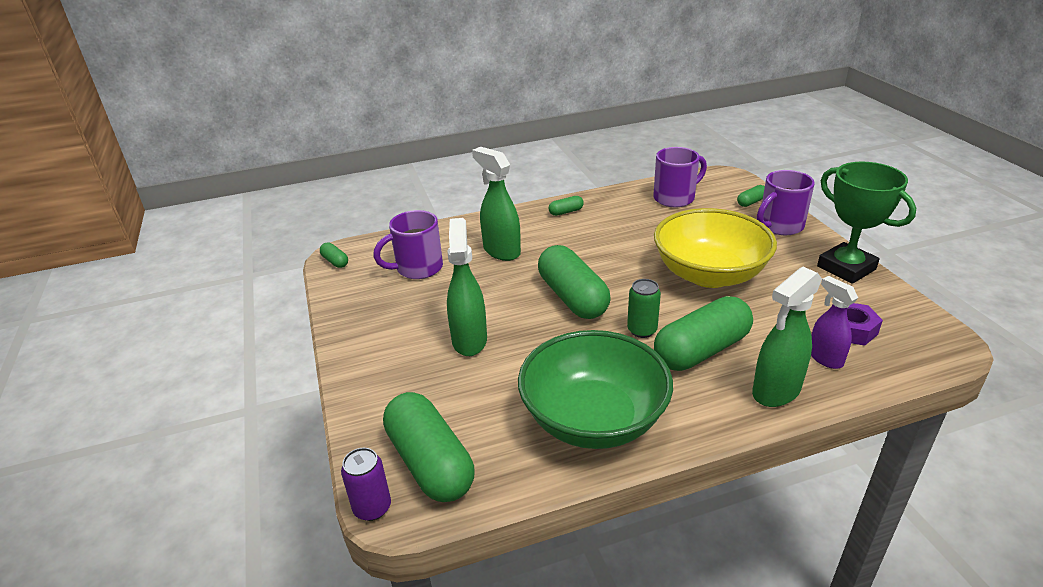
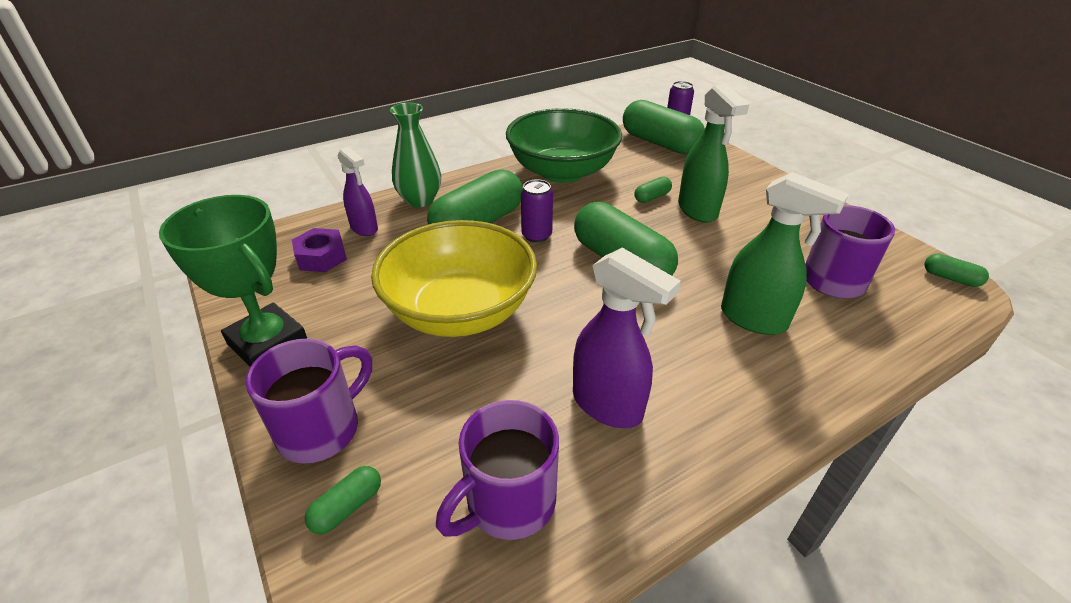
camera: 165 degrees right, 5 degrees up
(566, 212) = (711, 424): green capsule -> green capsule (652, 197)
(617, 222) = (608, 406): none -> purple spray bottle
(642, 330) = (536, 235): green can -> purple can
(775, 391) = (420, 200): green spray bottle -> green vase

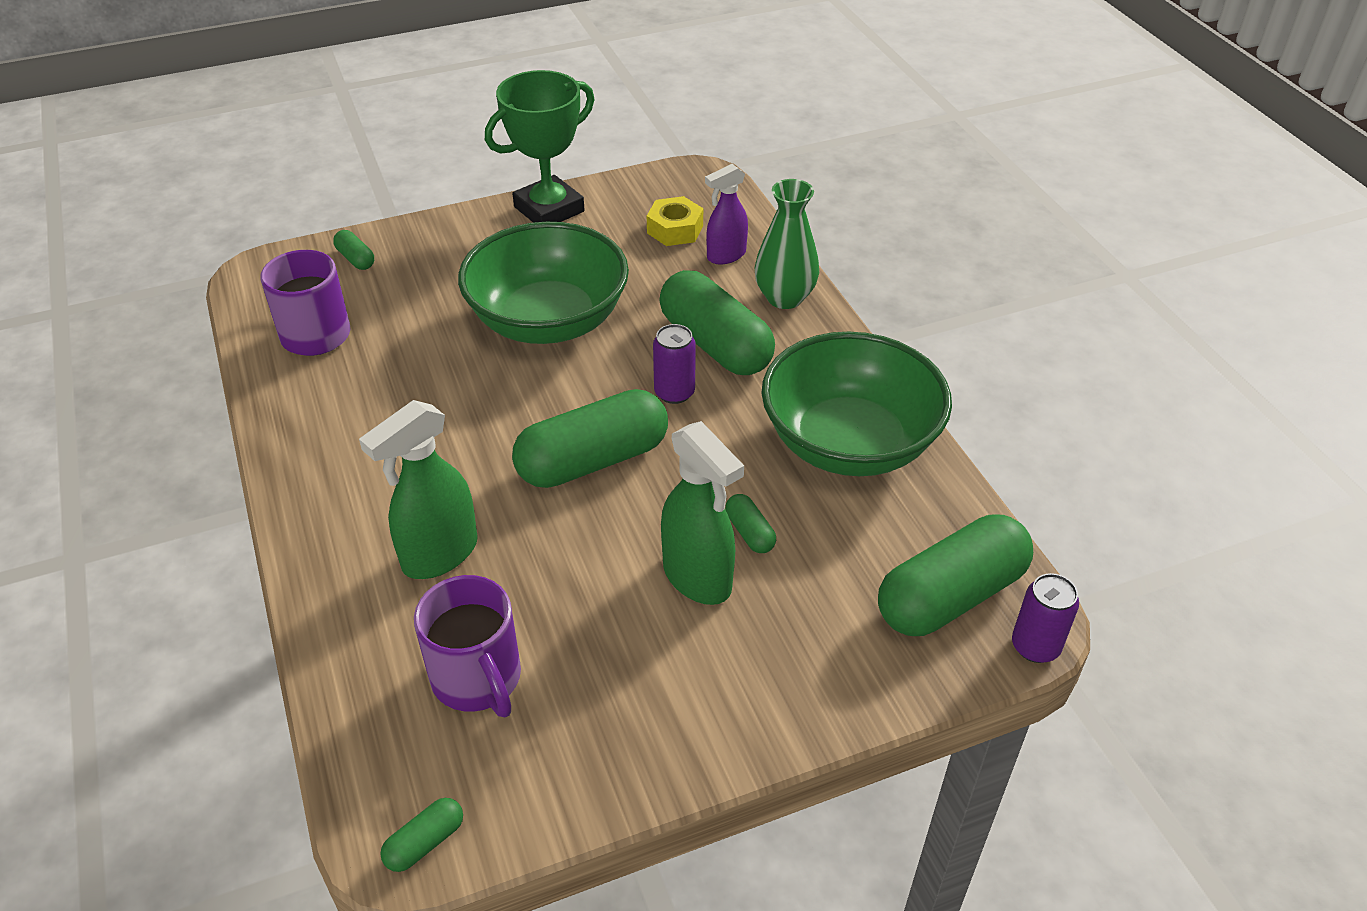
camera: 100 degrees right, 5 degrees up
(321, 257) = (675, 229): purple nut -> yellow nut
(322, 429) = (434, 244): purple mug -> none
(460, 311) = (548, 321): yellow bowl -> green bowl
(608, 406) = (375, 404): purple spray bottle -> none
(697, 211) = (698, 578): green spray bottle -> green spray bottle turned 120 degrees counterclockwise

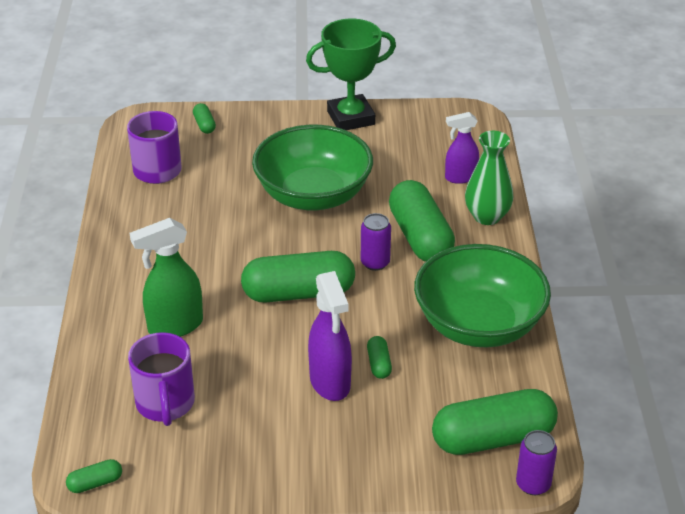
camera: 20 degrees right, 5 degrees down
(675, 229) = (433, 151): yellow nut -> none
(698, 578) = (330, 383): green spray bottle -> purple spray bottle

